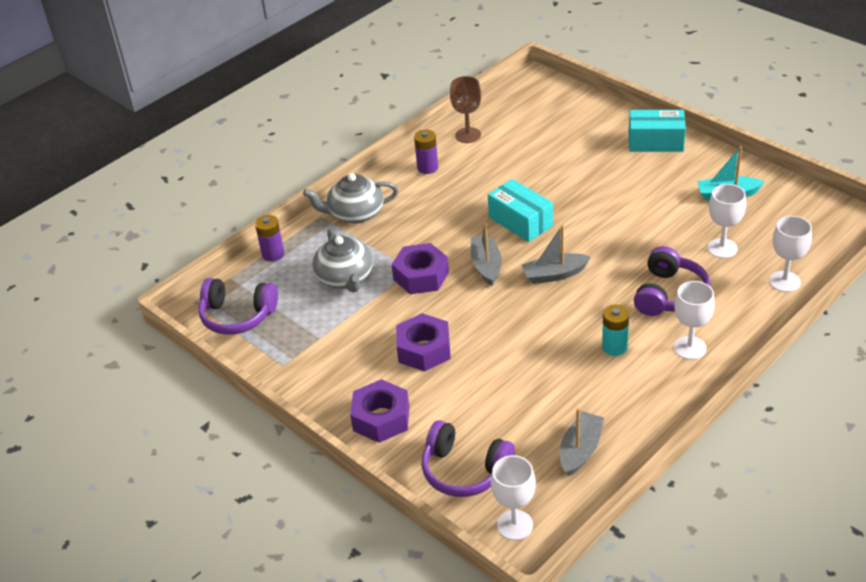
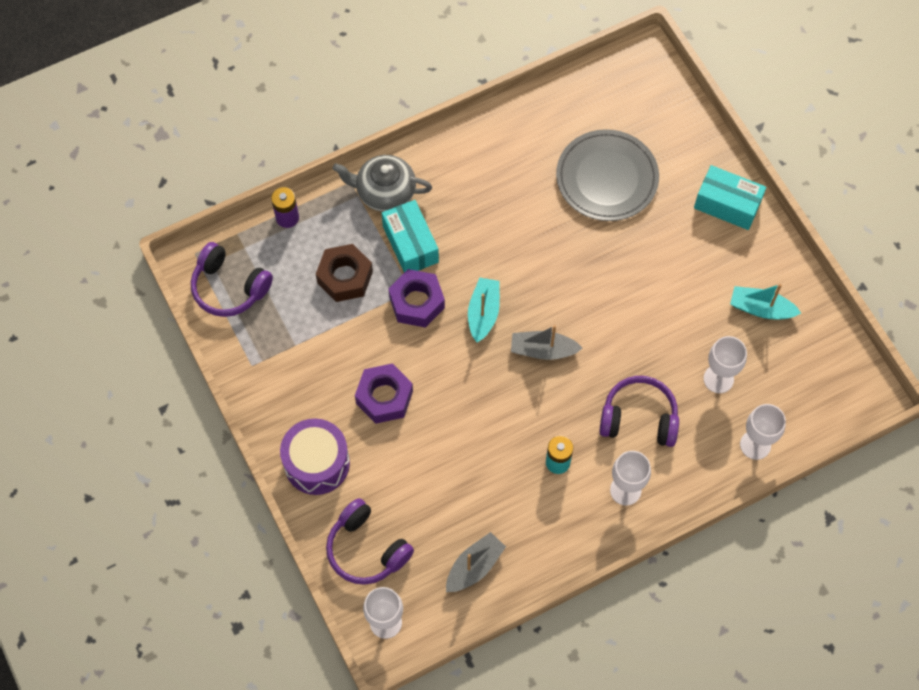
camera: 15 degrees right, 25 degrees up
(345, 278) = (345, 277): grey teapot -> brown nut
(381, 418) = (317, 463): purple nut -> purple drum
(427, 168) = (480, 152): purple battery -> none
(468, 135) = (540, 119): brown goblet -> none
(486, 266) = (483, 313): grey boat -> turquoise boat
(520, 221) = (541, 266): turquoise box -> turquoise box (410, 244)
(545, 154) = (607, 178): none -> grey plate
(669, 294) = (639, 418): purple headphones -> purple headphones turned 120 degrees counterclockwise

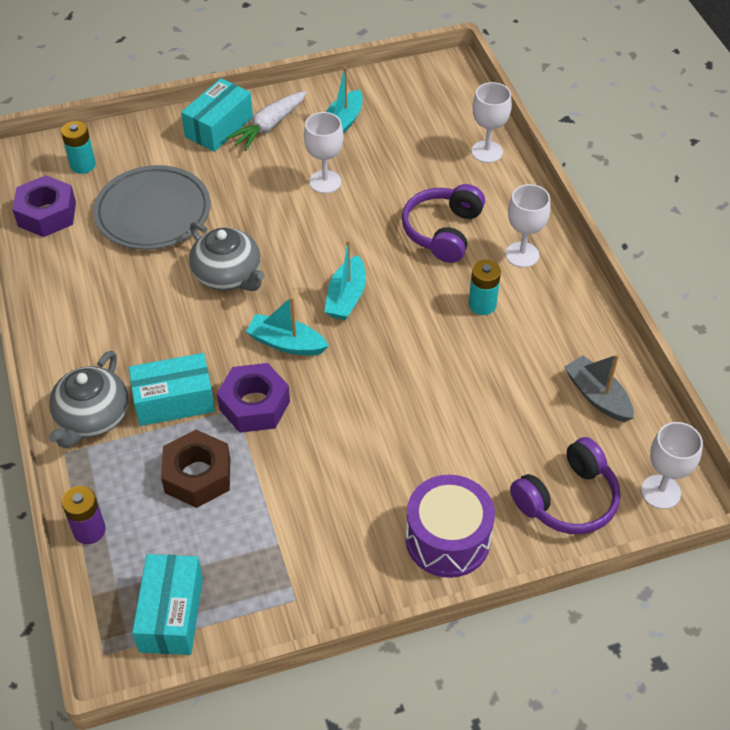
camera: 80 degrees left, 15 degrees down
(229, 287) = (171, 614): purple headphones -> turquoise box
(384, 397) = (372, 455): purple nut -> purple nut (47, 214)
(543, 350) = (346, 297): grey boat -> turquoise boat
(548, 253) = (228, 275): none -> grey teapot
(650, 109) = (83, 165): none -> turquoise battery
(718, 379) = (411, 165): white goblet -> white goblet (325, 182)
(739, 246) = (269, 126): none -> white carrot

